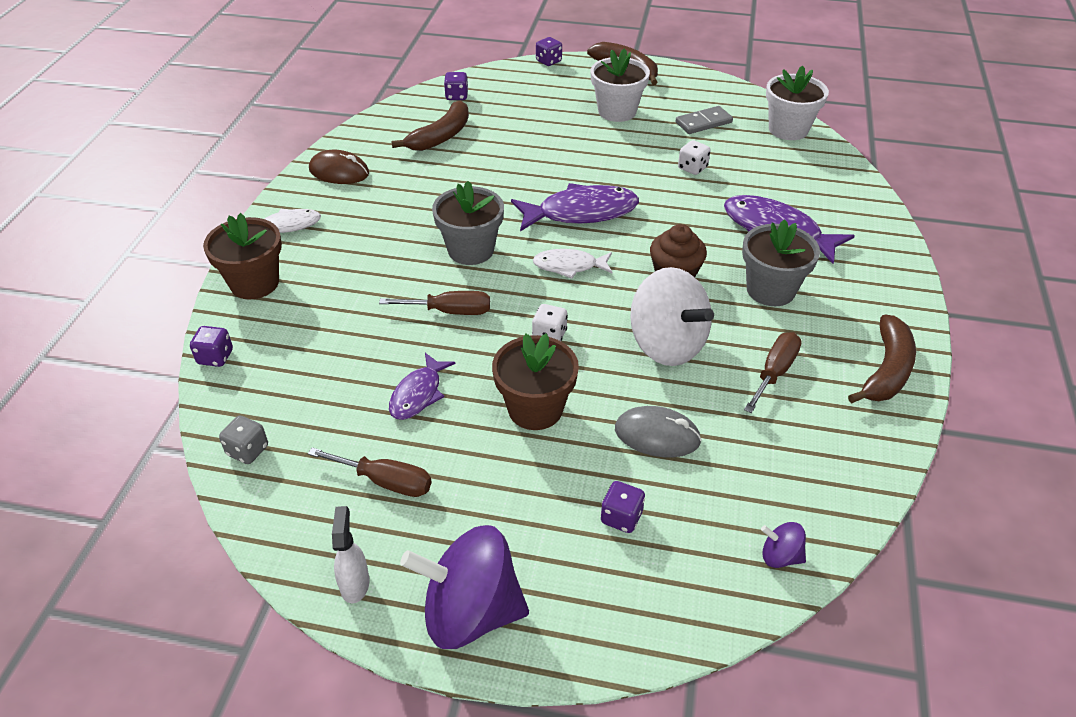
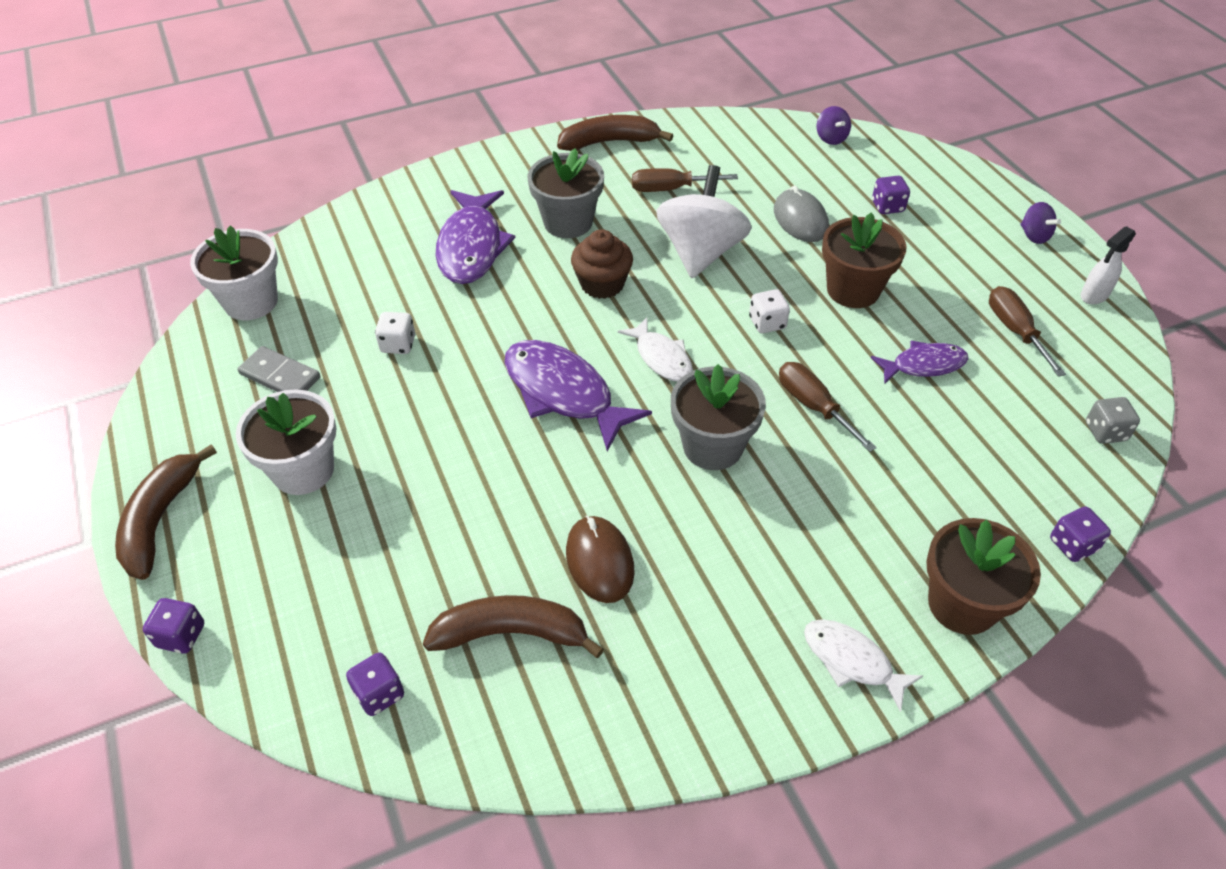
camera: 125 degrees left, 5 degrees up
(339, 172) = (696, 697): brown mouse -> brown mouse (600, 561)
(470, 612) = (1034, 236): purple spinning top -> purple spinning top, size x0.44

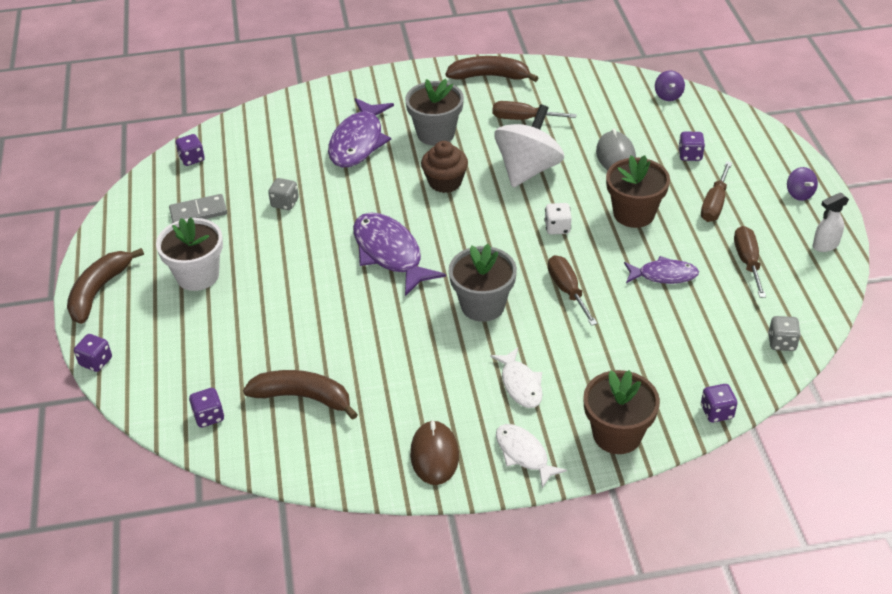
camera: 15 degrees right, 5 degrees down
(251, 302) = (192, 159): white flower pot -> purple dice
(280, 376) = (198, 212): grey domino -> grey domino turned 60 degrees counterclockwise
(398, 344) = (285, 203): white dice -> grey dice
(600, 561) = (376, 365): brown mouse -> brown mouse (434, 455)
(661, 358) = (469, 240): white fish -> white fish (520, 384)
(943, 263) = (714, 204): none -> brown screwdriver

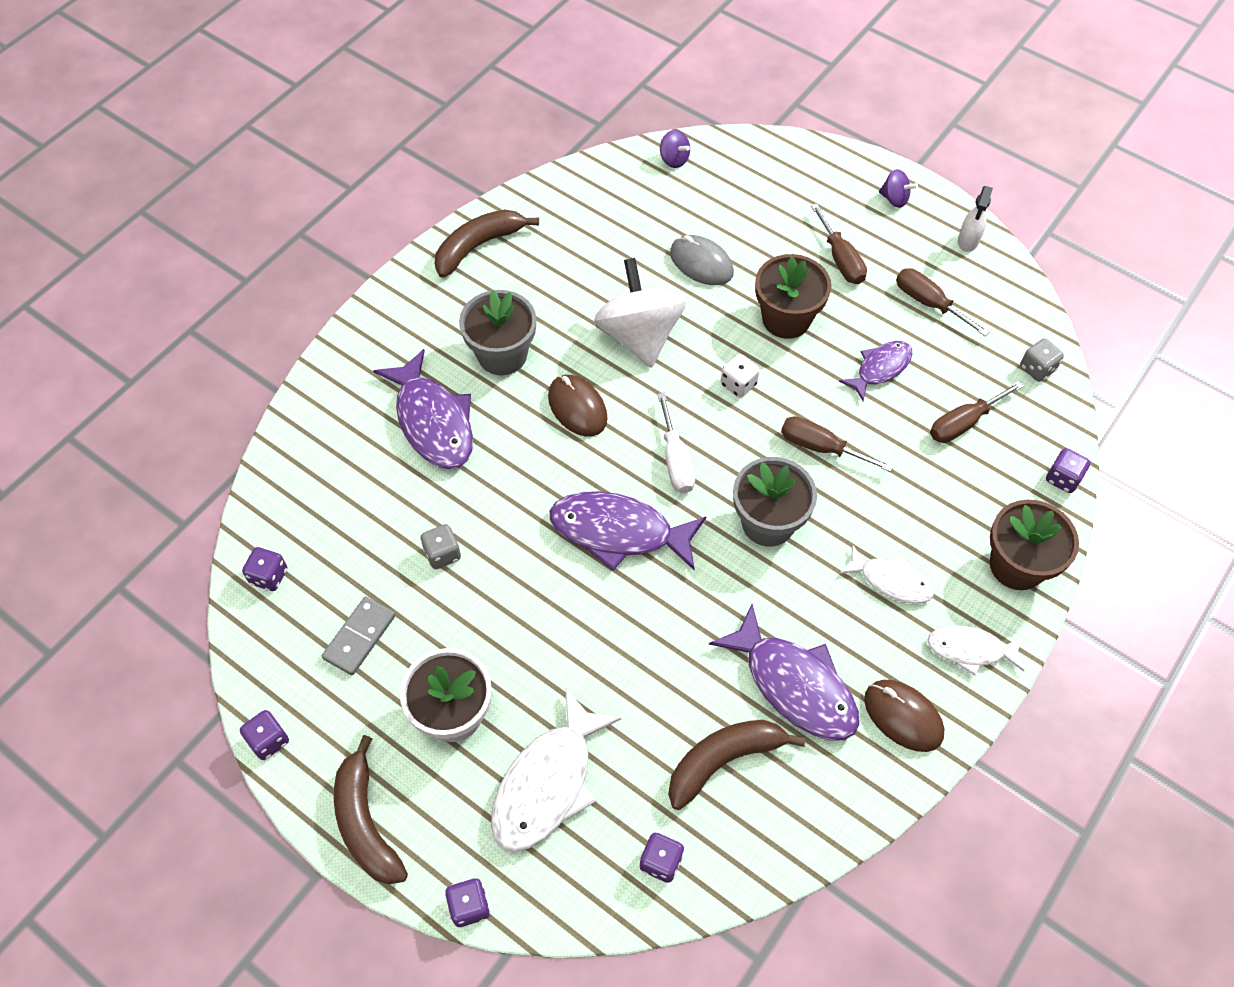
camera: 45 degrees left, 15 degrees up
(201, 339) = (548, 783): none -> white fish
(391, 392) = (794, 685): none -> purple fish
(445, 182) = (577, 407): brown cupcake -> brown mouse
(468, 241) = (675, 460): none -> white screwdriver
(523, 119) = (569, 278): brown screwdriver -> brown screwdriver (963, 423)
(690, 155) = (764, 218): purple dice -> purple dice (268, 740)

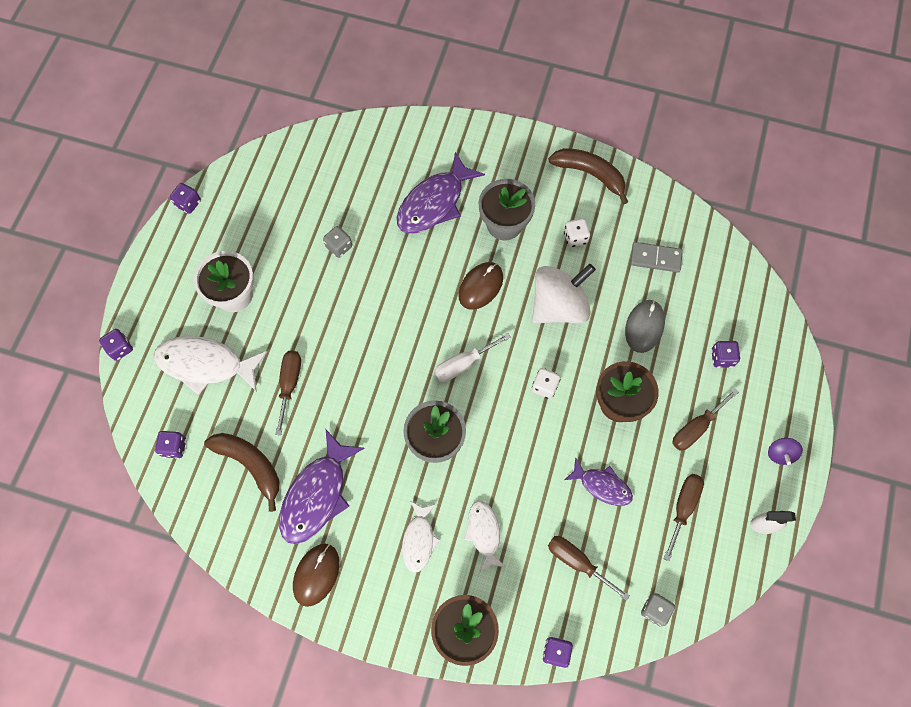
camera: 70 degrees right, 10 degrees up
(269, 576) = (291, 158): purple dice -> purple dice (722, 358)
(360, 637) = (267, 223): grey domino -> grey domino (655, 258)
(366, 822) = (154, 274): brown banana -> none
(556, 289) = (575, 237): none -> white dice
(618, 532) = (393, 346): purple fish -> none
(674, 159) = (737, 275): purple spinning top -> none
(821, 447) = (512, 460): brown screwdriver -> brown screwdriver (289, 384)
(970, 650) = (382, 610): white fish -> white fish (484, 533)

